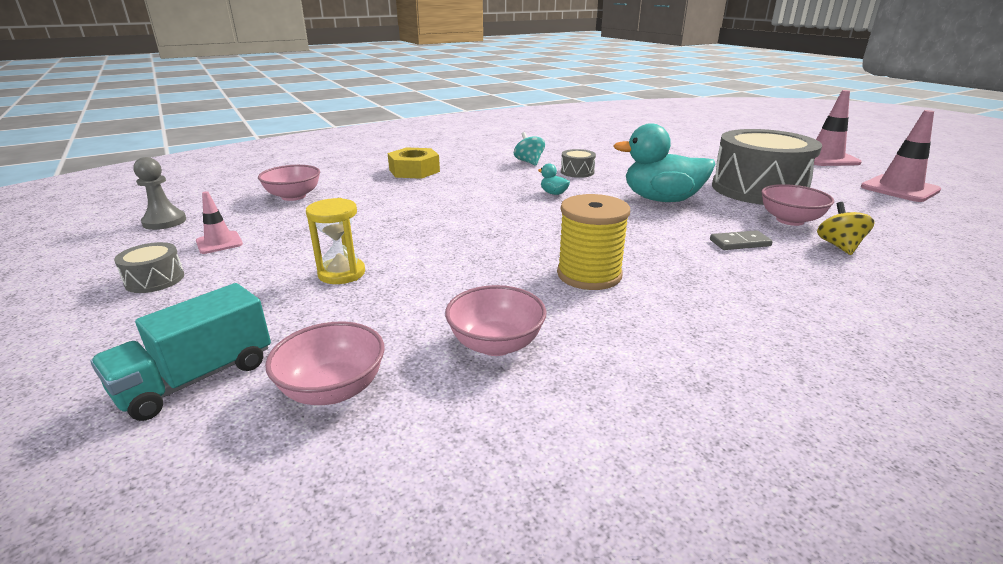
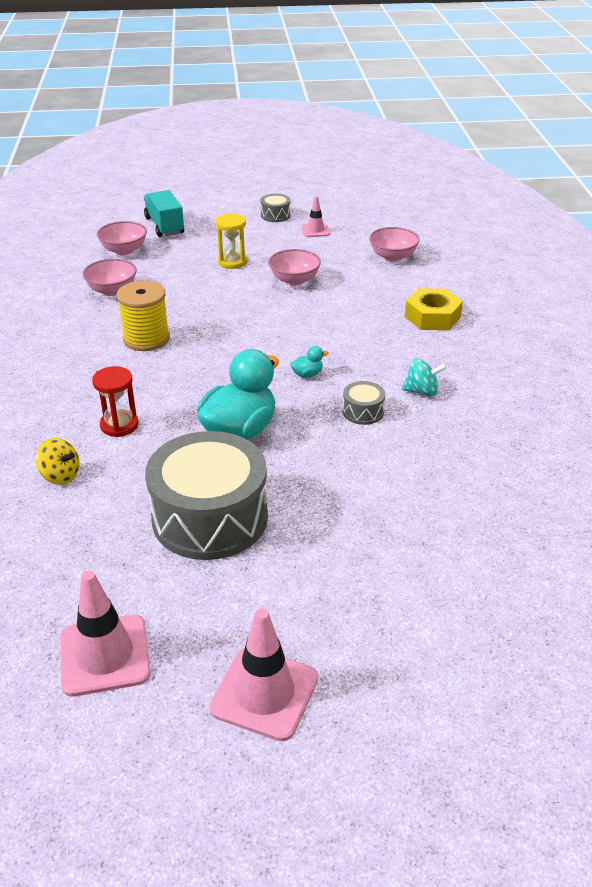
camera: 115 degrees right, 10 degrees up
(164, 222) = (370, 215): grey pawn -> none
(739, 243) = (119, 425): grey domino -> red hourglass
(790, 220) = (125, 483): pink bowl -> pink bowl (294, 280)

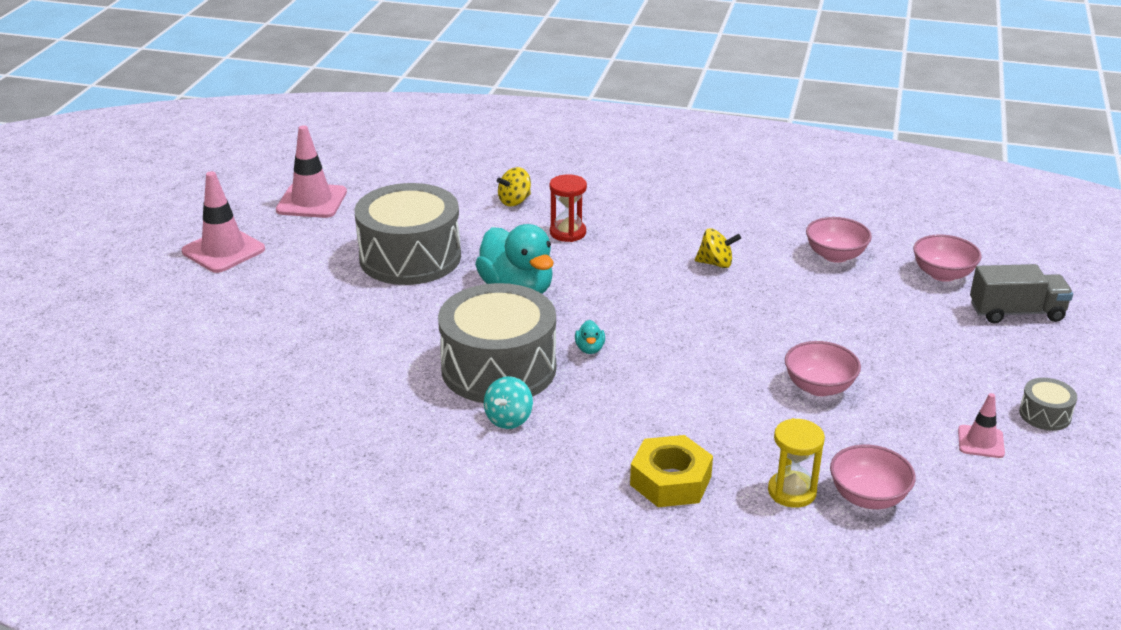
camera: 110 degrees right, 5 degrees down
(146, 339) = (716, 263): yellow spool -> yellow spinning top
(164, 226) = (1016, 312): turquoise truck -> grey truck
(232, 262) = (888, 348): yellow hourglass -> yellow hourglass (792, 492)
(363, 412) = (498, 368): grey drum -> grey drum, size x2.42

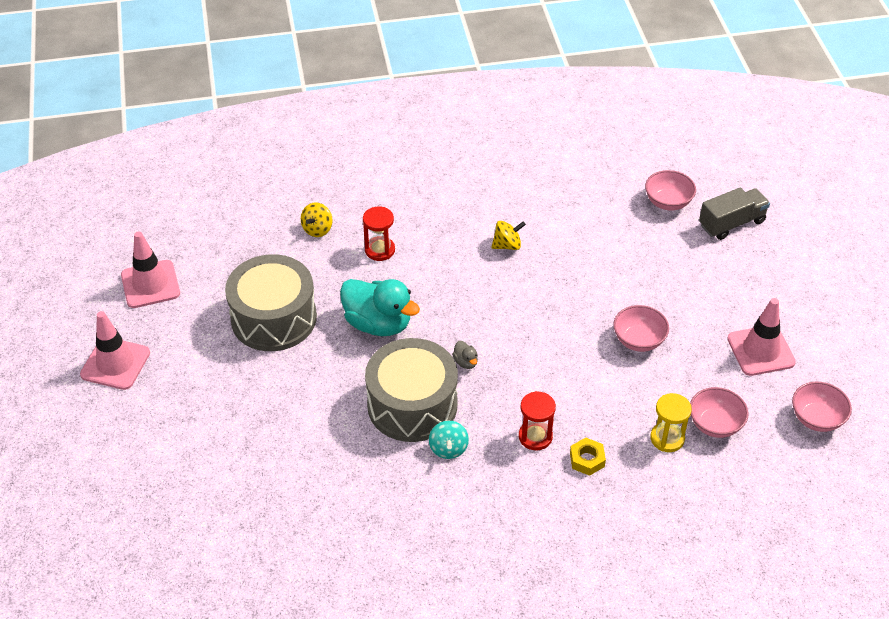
camera: 25 degrees left, 15 degrees up
(590, 349) = (465, 362): turquoise duck -> grey duck
(621, 439) = (535, 436): none -> red hourglass
(670, 480) = (587, 459): yellow nut -> yellow nut, size x0.62
(835, 255) = (587, 208): pink bowl -> pink bowl (817, 418)
(981, 442) = (760, 351): pink traffic cone -> pink traffic cone, size x1.81
(1045, 414) = (788, 312): grey drum -> none

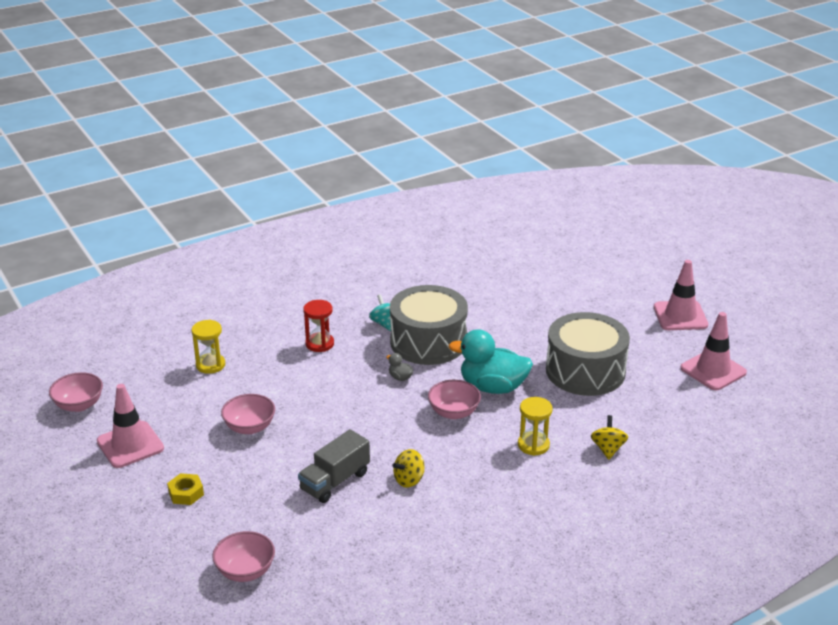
camera: 160 degrees right, 15 degrees down
(380, 250) = (533, 445): red hourglass -> yellow hourglass
(587, 459) = (273, 339): yellow nut -> yellow nut (186, 493)
(715, 424) = (170, 382): pink bowl -> pink bowl (454, 412)
(731, 223) = (166, 564): grey truck -> grey truck (335, 481)

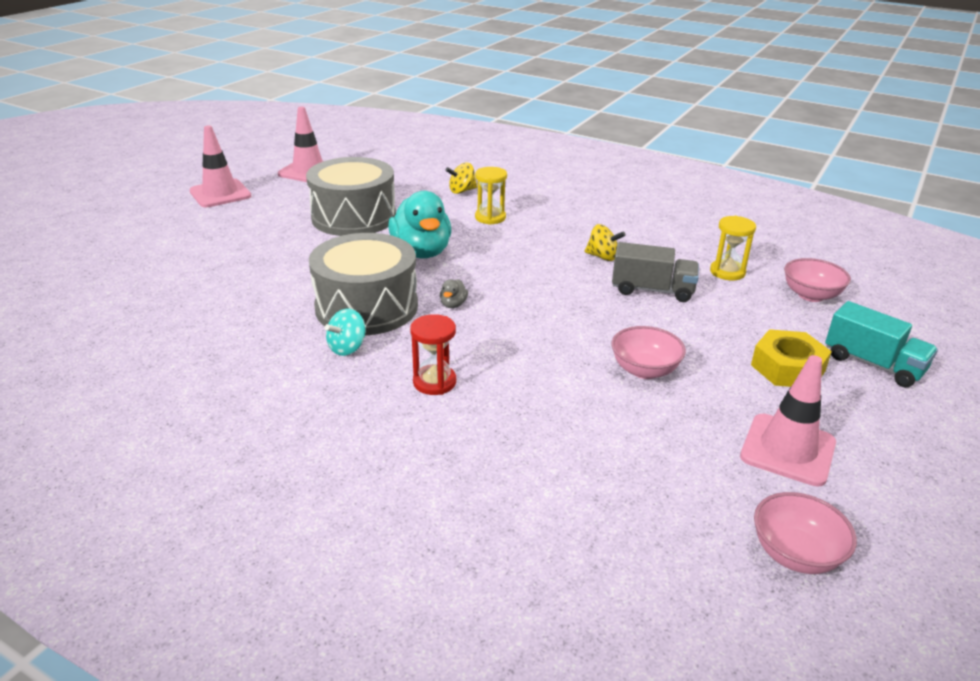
camera: 120 degrees left, 0 degrees up
(145, 540) = (873, 364): none -> turquoise truck
(186, 493) = (788, 368): yellow nut -> yellow nut, size x1.60
(210, 365) = (568, 460): yellow hourglass -> yellow hourglass (727, 272)
(454, 412) = (483, 261): pink bowl -> none

